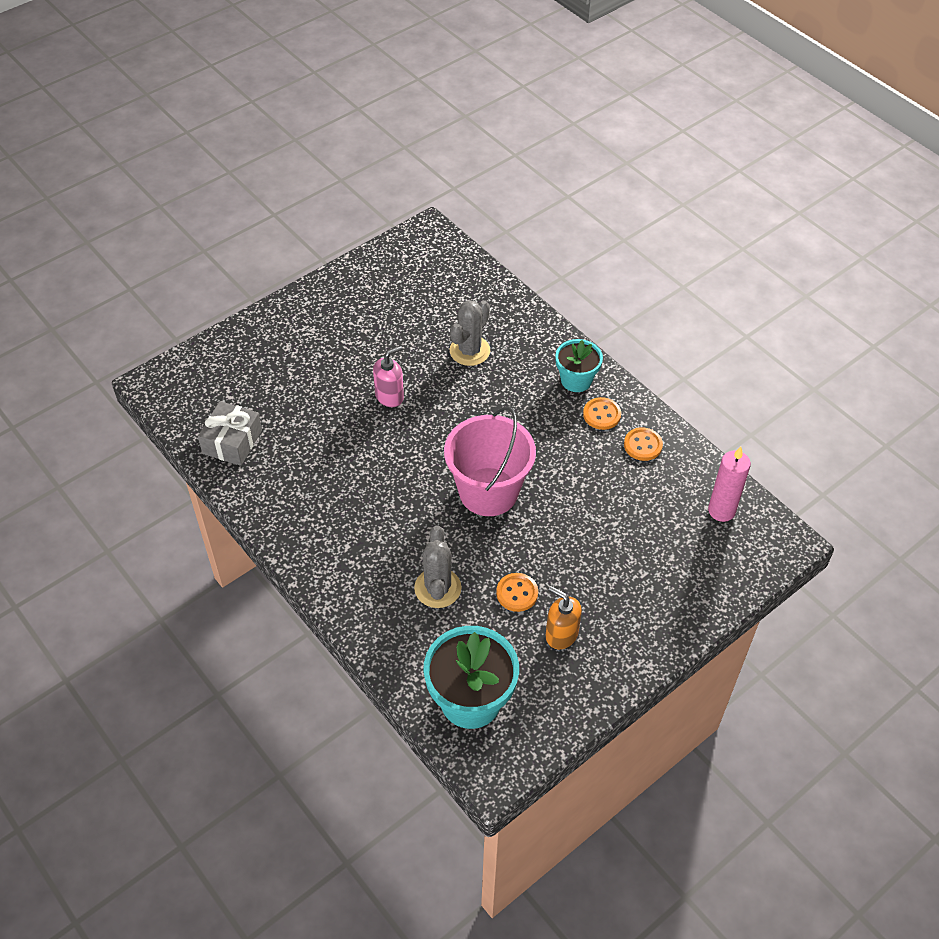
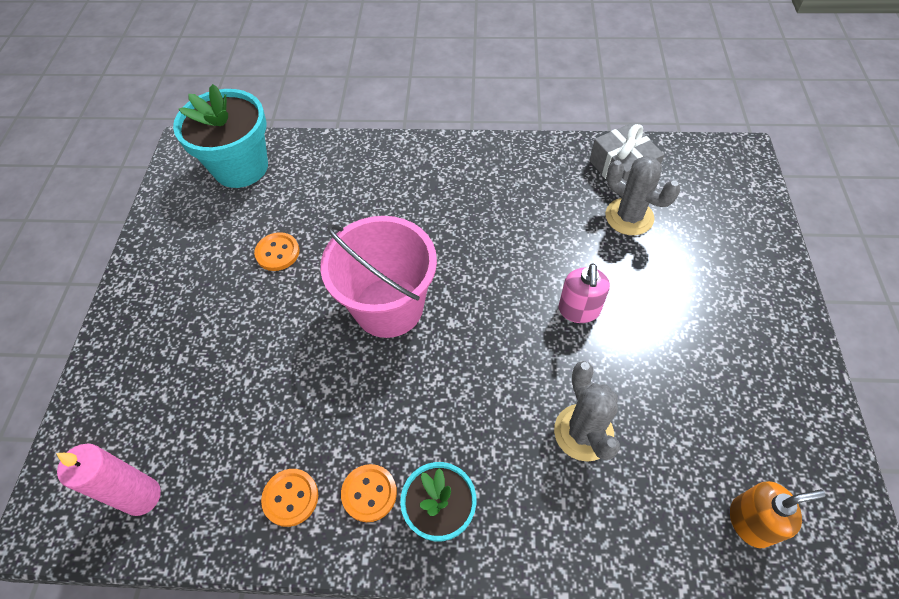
camera: 135 degrees right, 5 degrees up
(437, 588) = (342, 207): grey cactus -> grey cactus (629, 217)
(561, 634) = (213, 254): orange soap dispenser -> orange soap dispenser (750, 522)

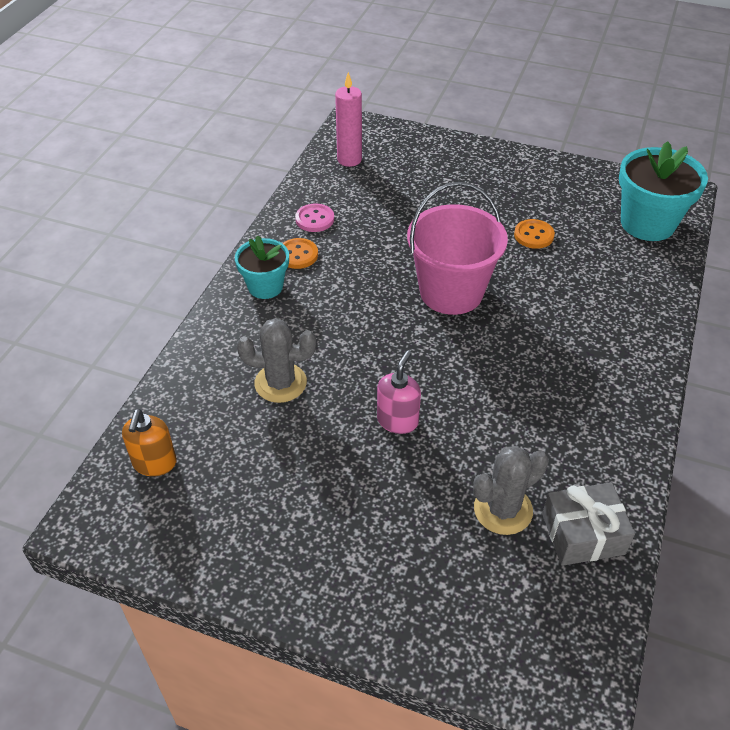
camera: 105 degrees right, 10 degrees down
(290, 498) = (314, 219): orange button -> pink button
(579, 310) = (397, 420): pink soap dispenser -> pink soap dispenser turned 90 degrees clockwise

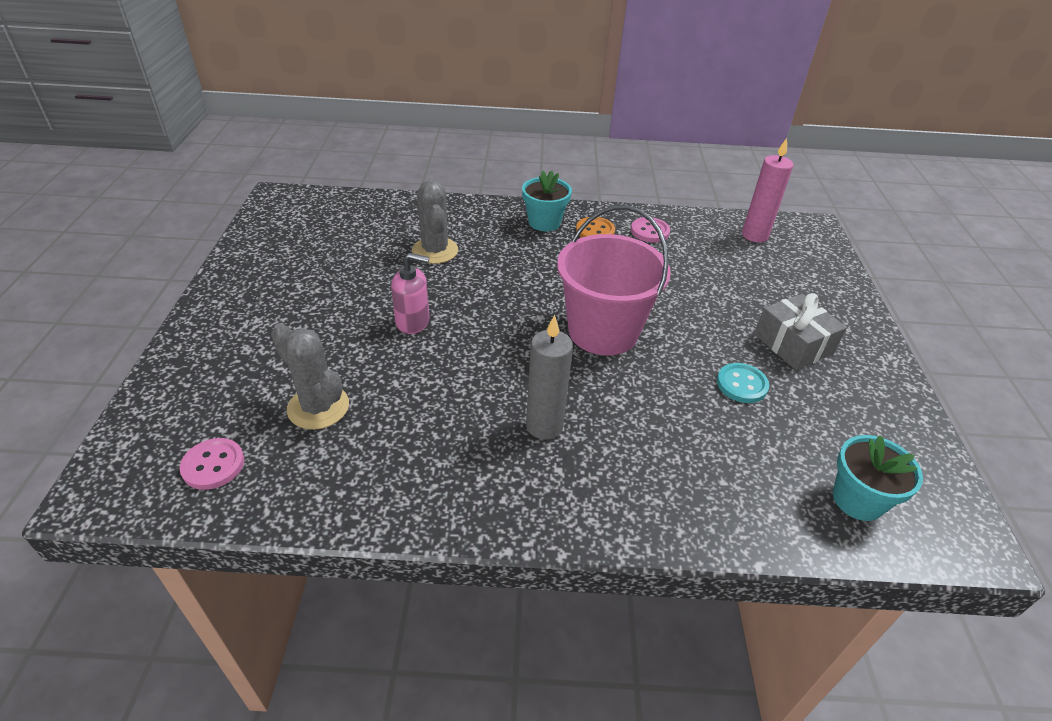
camera: 70 degrees right, 5 degrees down
(154, 463) = (336, 212): orange soap dispenser -> none
(533, 235) = (741, 384): orange button -> turquoise button
(556, 357) = (544, 426): none -> grey candle
(563, 598) = (213, 465): none -> pink button
(583, 534) = (294, 474): grey gift -> grey gift (793, 344)
(647, 223) = (857, 500): turquoise flower pot -> turquoise flower pot, size x0.61

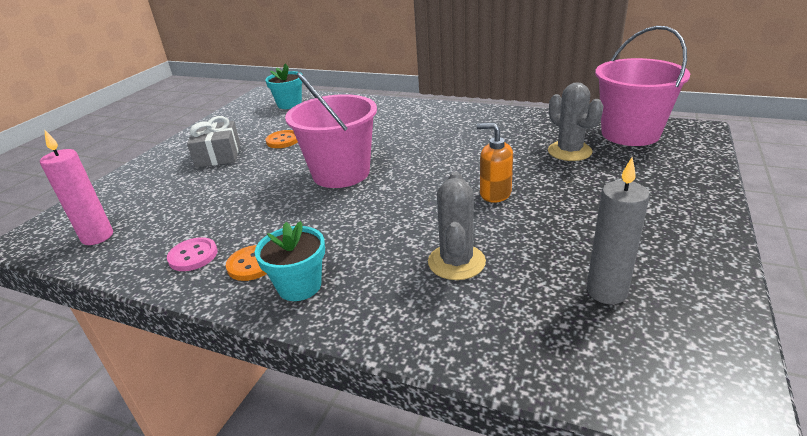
camera: 155 degrees left, 10 degrees down
(213, 465) = (630, 134): pink button -> pink bucket
(413, 322) = (495, 194): pink soap dispenser -> orange soap dispenser
(544, 426) = (421, 134): grey candle -> grey candle (606, 292)
(741, 384) = (283, 140): turquoise button -> orange button

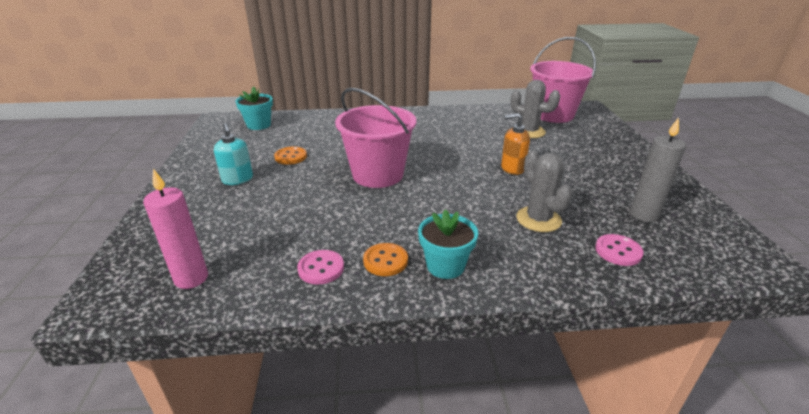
camera: 30 degrees left, 0 degrees up
(218, 155) = (237, 179): grey gift -> turquoise soap dispenser
(512, 328) = (618, 251): none -> pink button

